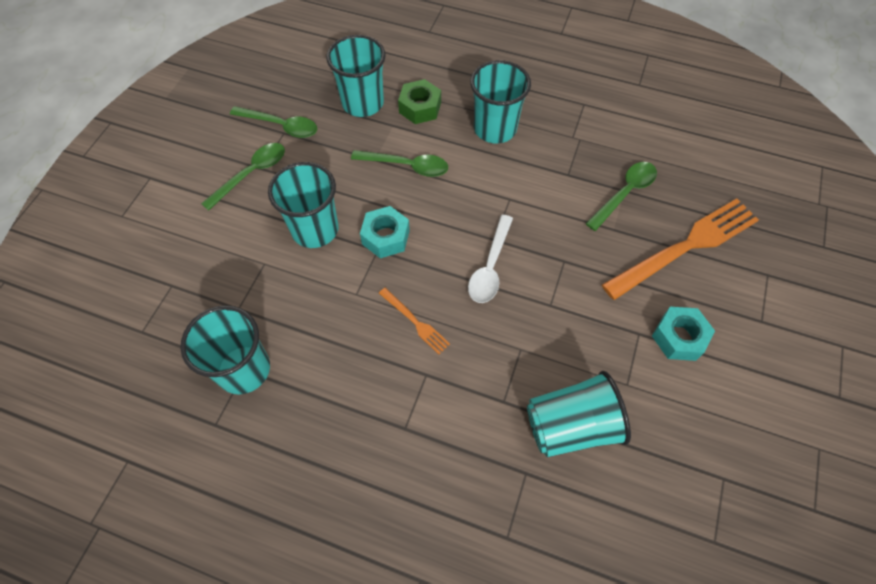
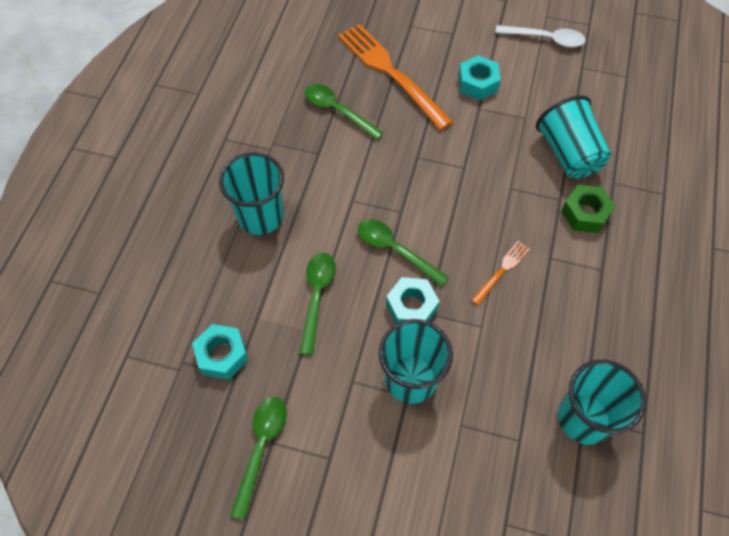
camera: 95 degrees left, 0 degrees up
(251, 174) = (340, 468): green spoon -> green spoon (395, 250)
(363, 103) = (222, 355): turquoise cup -> turquoise nut
(420, 108) = (230, 291): green nut -> green nut (585, 213)
(490, 267) = (433, 213): white spoon -> white spoon (546, 39)

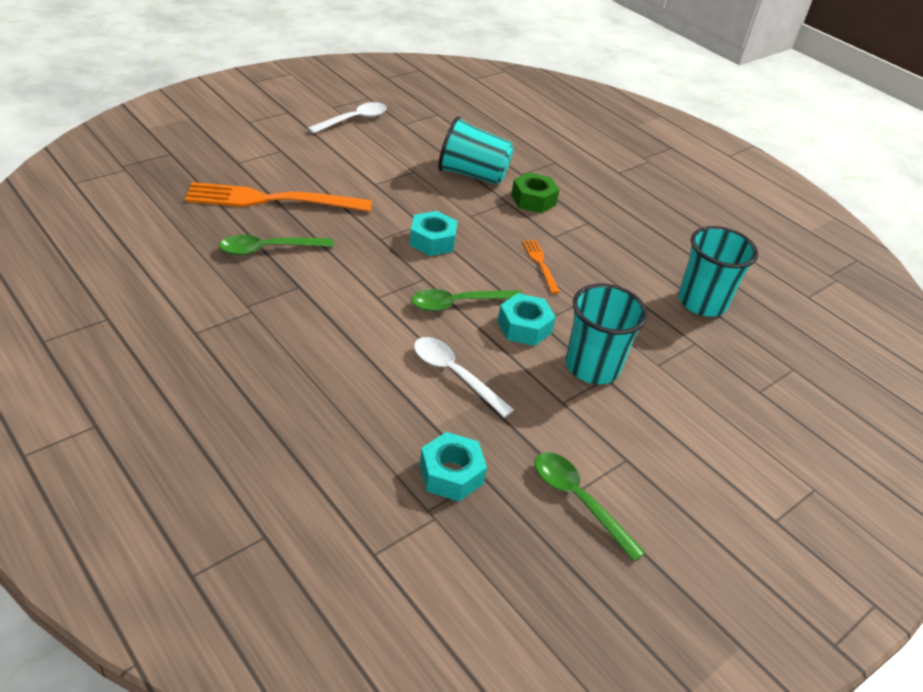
camera: 60 degrees left, 20 degrees down
(260, 216) = (322, 360): turquoise cup -> none
(317, 296) = (454, 374): green spoon -> white spoon
(477, 83) = (349, 170): turquoise nut -> turquoise nut (432, 241)

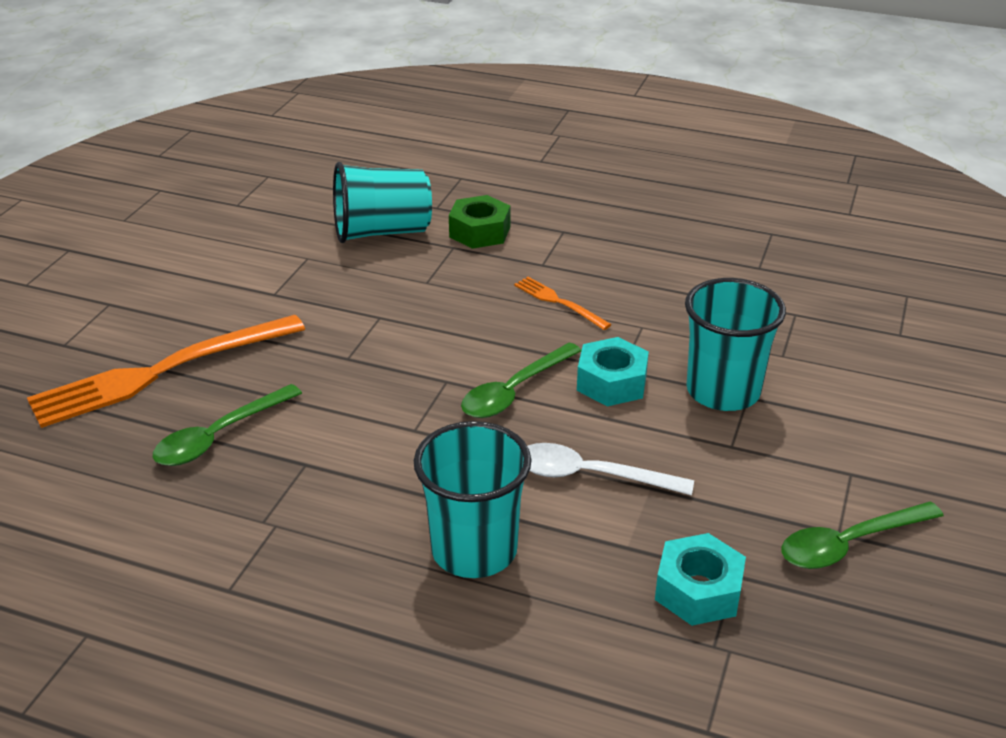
camera: 25 degrees left, 5 degrees down
(354, 120) = (169, 225): white spoon -> none
(432, 241) = (412, 331): turquoise nut -> none
(578, 500) = (849, 544): green spoon -> green spoon turned 45 degrees counterclockwise
(702, 302) = (760, 267): turquoise cup -> turquoise cup (474, 550)

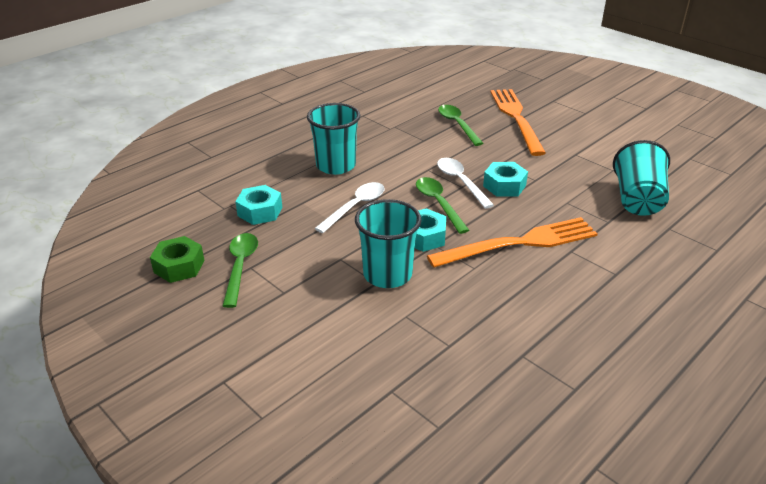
camera: 115 degrees right, 0 degrees up
(417, 340) = (504, 186): none -> turquoise nut
(433, 384) = (460, 182): none -> white spoon
(479, 232) = (625, 237): green nut -> green nut (179, 266)
(559, 302) = (519, 243): orange fork -> orange fork, size x2.18

